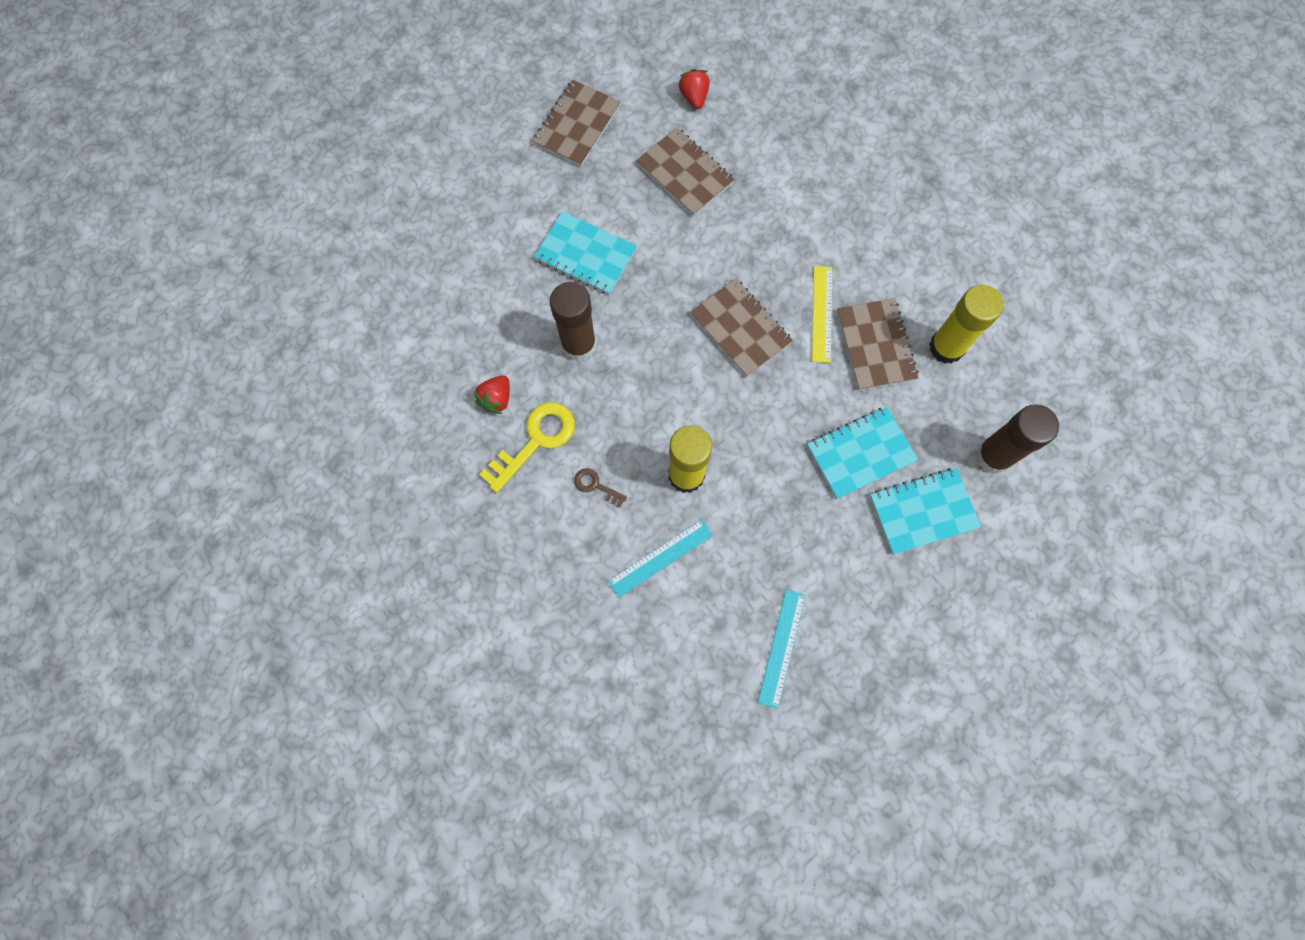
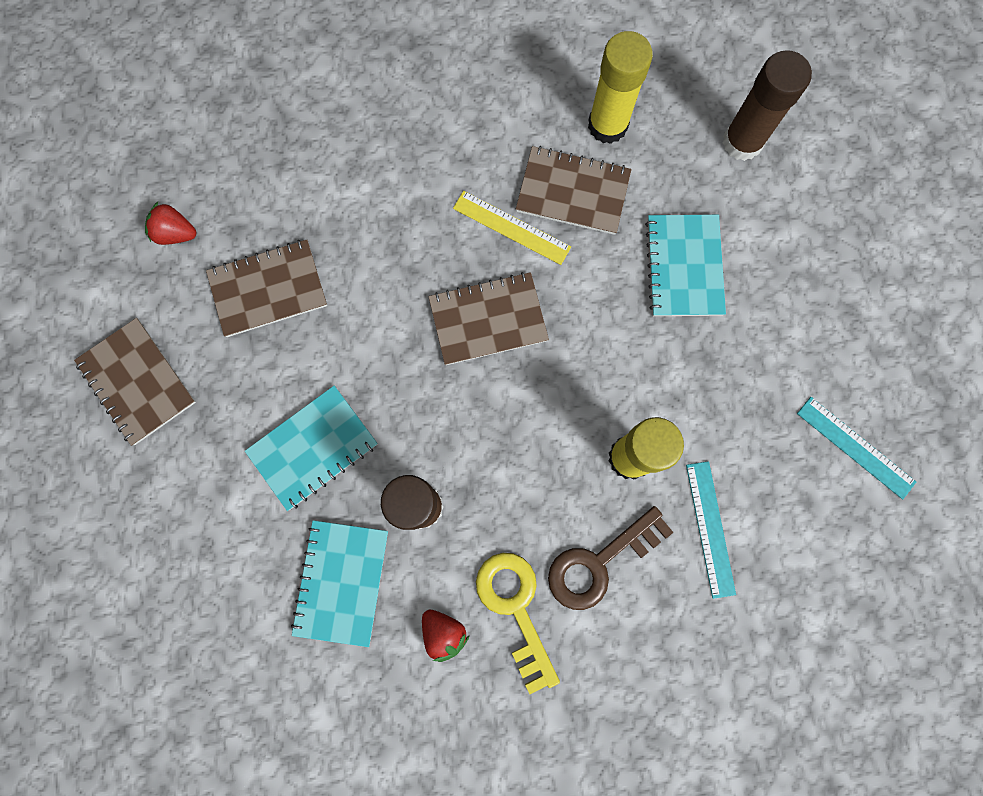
camera: 65 degrees left, 5 degrees up
(595, 486) = (599, 563): brown key -> brown key, size x1.98
(923, 511) = (771, 238): turquoise notebook -> turquoise notebook (341, 582)

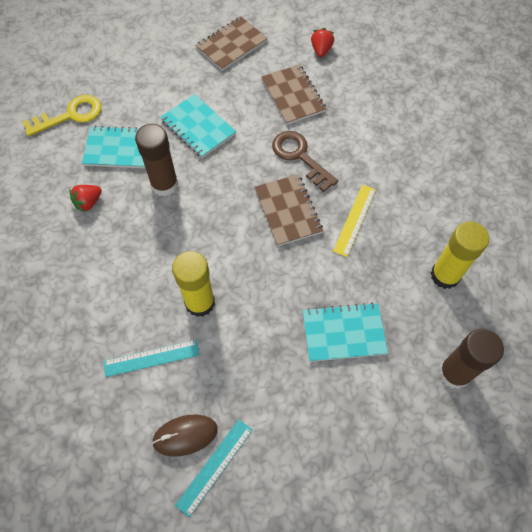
camera: 85 degrees right, 15 degrees down
(515, 608) = (101, 240): yellow key -> yellow key (70, 115)
(573, 192) = (388, 255): brown notebook -> none
(599, 563) = (128, 287): brown key -> brown key (299, 156)
(816, 484) = (185, 435): none -> brown mouse

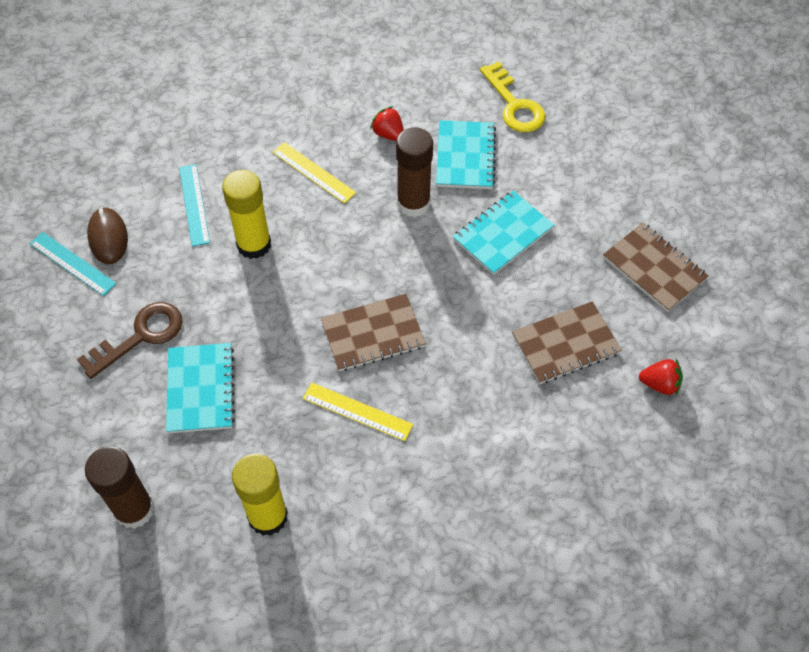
camera: 90 degrees right, 5 degrees down
(124, 259) = (313, 172): none -> yellow ruler
(299, 156) = (459, 349): brown key -> brown key (140, 336)

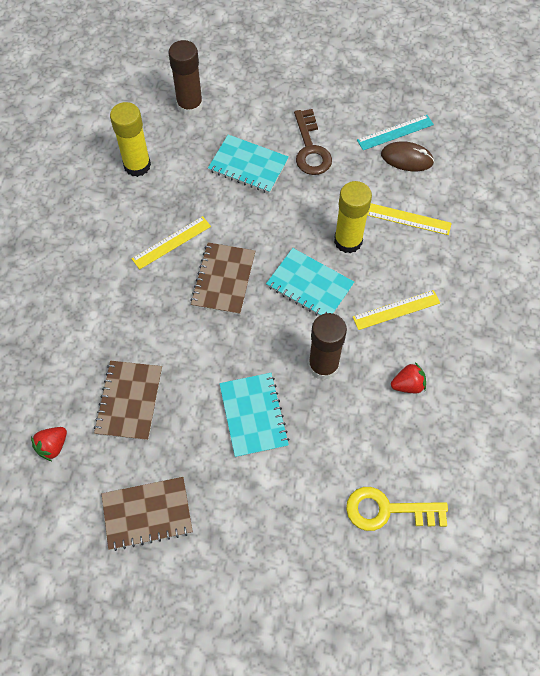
camera: 120 degrees right, 5 degrees up
(194, 204) = (408, 219): turquoise ruler -> yellow ruler
(465, 156) = (349, 432): turquoise notebook -> turquoise notebook (309, 285)

